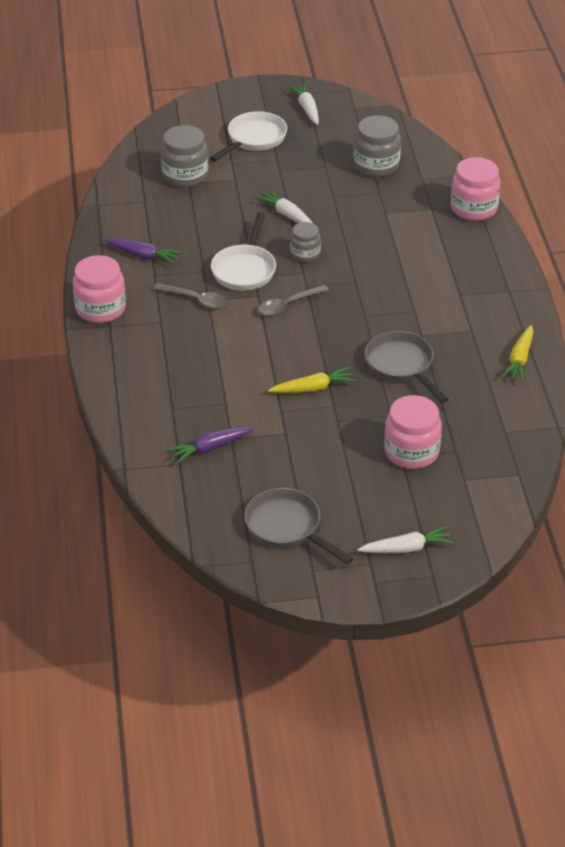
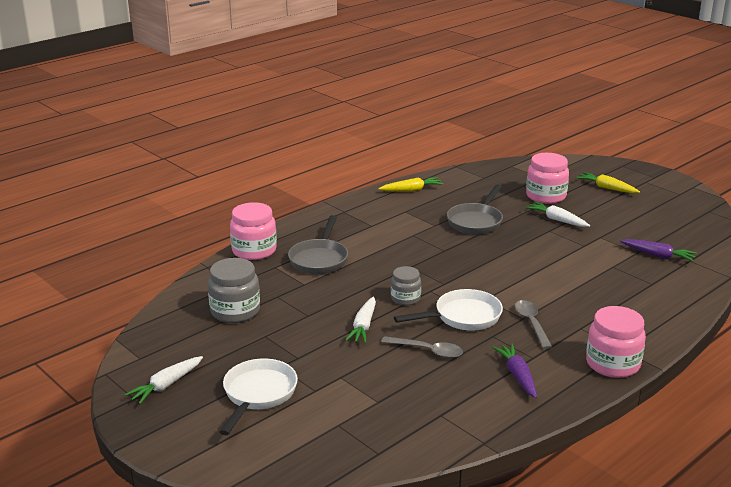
camera: 125 degrees left, 15 degrees down
(185, 175) = (368, 409): grey jar -> none
(254, 139) = (258, 394): white pan -> white pan turned 105 degrees clockwise
(287, 528) = (667, 210): grey pan -> grey pan (319, 259)
(288, 305) = (477, 282): grey spoon -> grey spoon (428, 351)
(313, 388) = (546, 242): yellow carrot -> yellow carrot (607, 188)
(406, 548) = (617, 176): white carrot -> white carrot (557, 220)

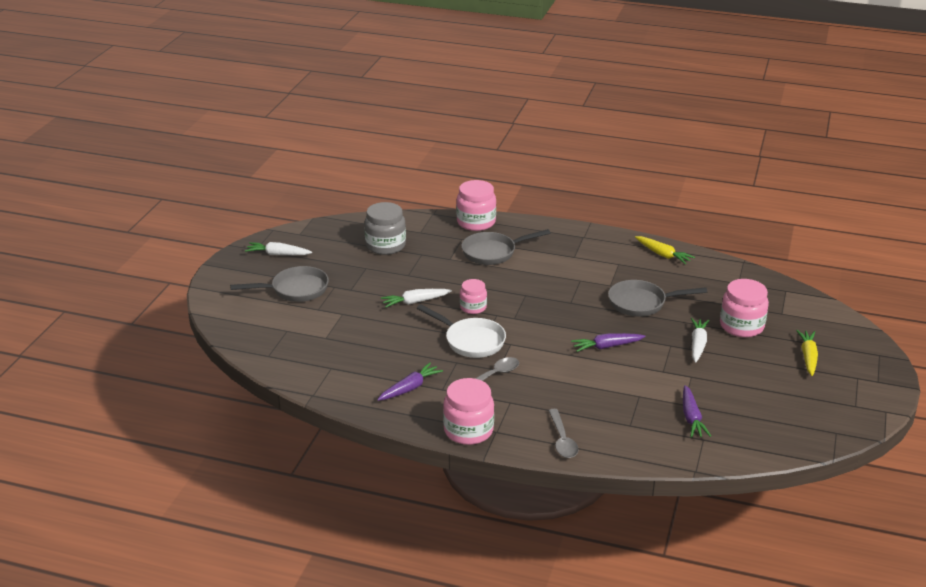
camera: 60 degrees right, 5 degrees up
(258, 394) = (295, 290): white pan -> grey pan
(405, 298) = (473, 307): grey jar -> pink jar
(428, 351) = (407, 339): grey spoon -> grey spoon (562, 440)
(528, 256) = (606, 346): none -> purple carrot

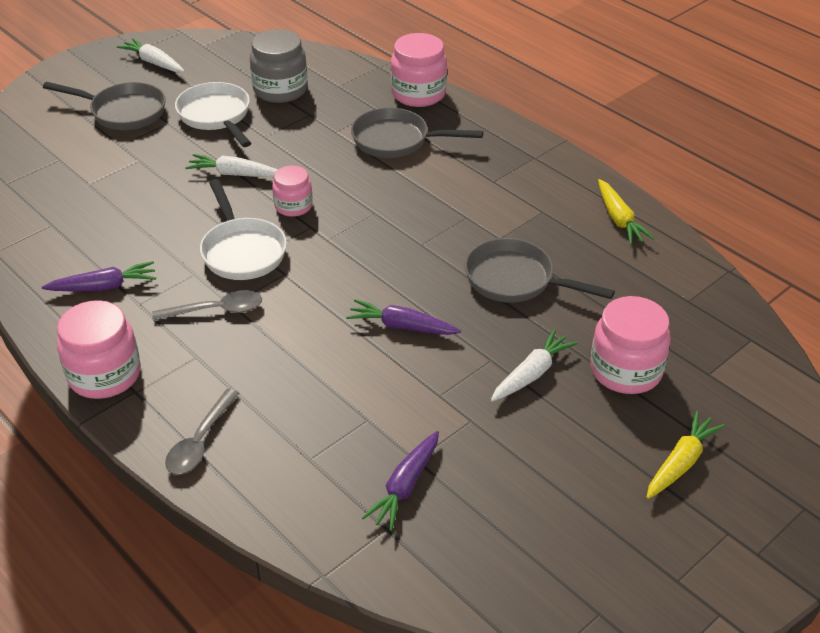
camera: 30 degrees right, 10 degrees up
(362, 273) = (216, 116): none -> white pan

